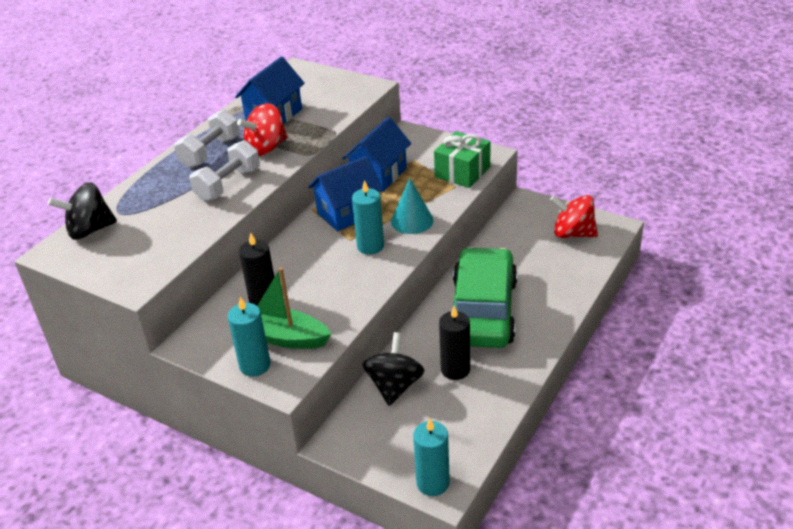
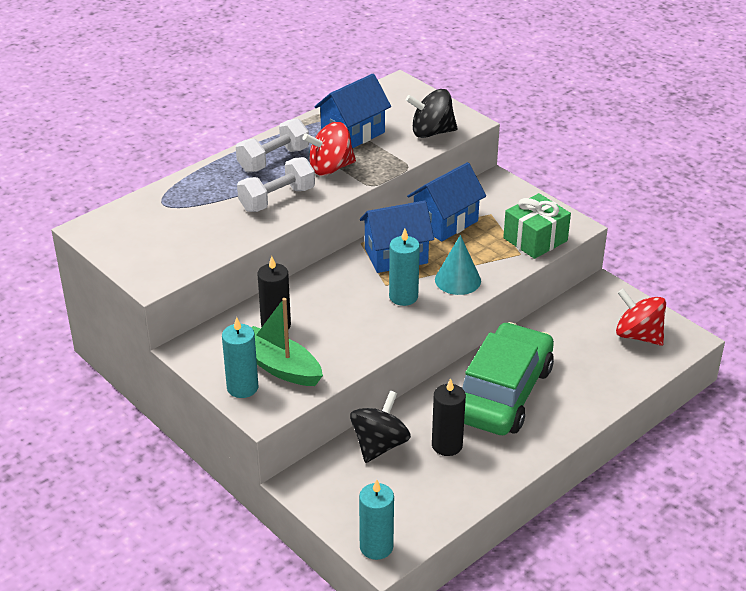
camera: 15 degrees right, 0 degrees up
(90, 230) = (129, 215): black spinning top -> black spinning top (431, 132)

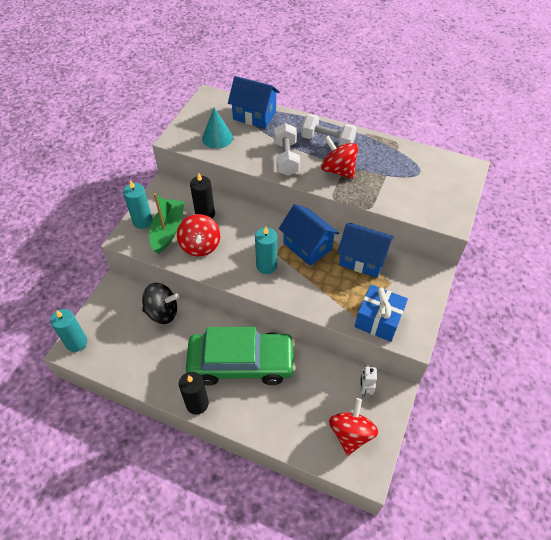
camera: 65 degrees right, 15 degrees up
(277, 199) = (286, 158): white dumbbell -> white dumbbell turned 60 degrees clockwise
(330, 344) = (200, 246): none -> red spinning top
(353, 133) = (386, 166): blue house -> blue house (254, 115)
(431, 132) = (421, 206): black spinning top -> none
(447, 445) = (177, 348): black candle -> black candle (197, 404)
(457, 280) = (302, 289): turquoise cone -> turquoise cone (217, 138)
(535, 239) = (378, 320): green gift -> blue gift
(591, 308) = (364, 390): none -> white robot

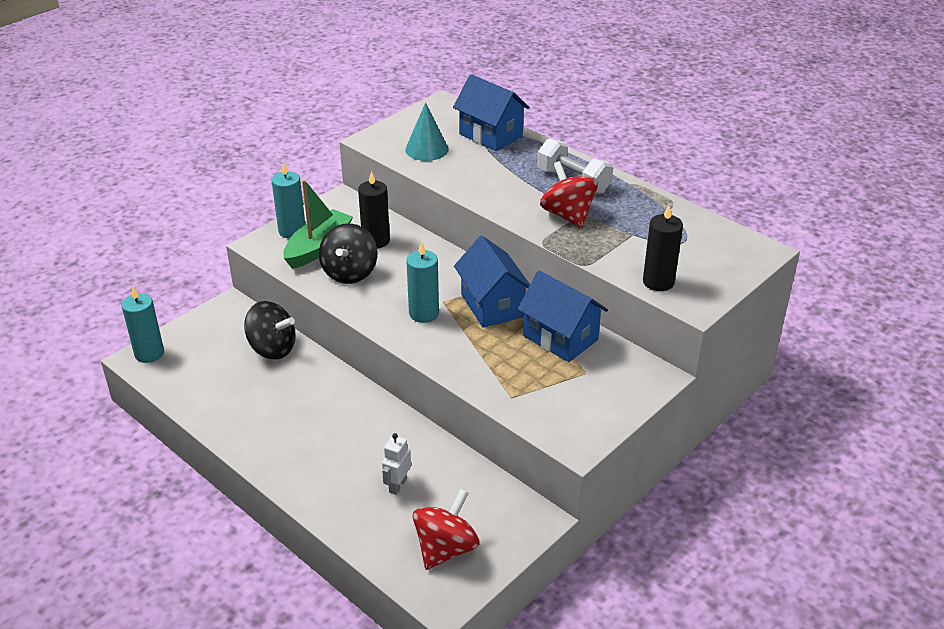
camera: 20 degrees right, 15 degrees down
(197, 404) = (260, 457): black candle -> black candle (658, 282)
(200, 246) = (350, 273): red spinning top -> black spinning top
(241, 363) = (342, 430): green car -> none
(286, 158) = (504, 189): white dumbbell -> none
(364, 390) = (494, 506): white robot -> white robot (397, 485)
(378, 320) = (542, 409): blue gift -> none

